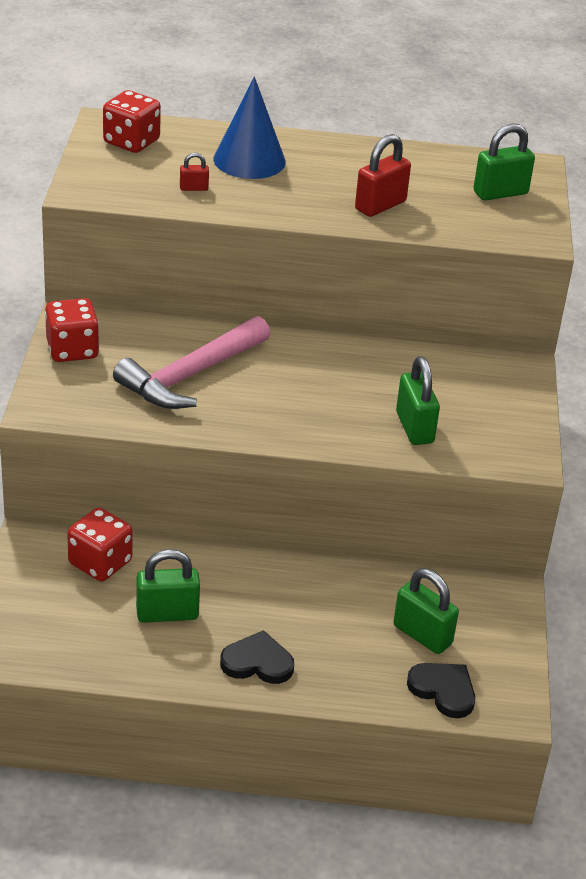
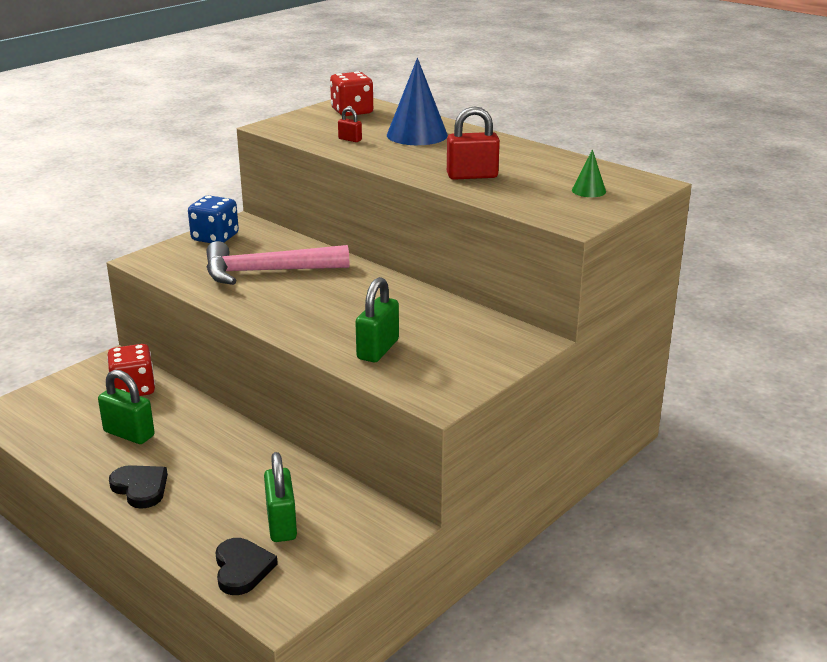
camera: 40 degrees right, 10 degrees down
(72, 350) = (215, 237): red dice -> blue dice
(500, 193) = (588, 191): green padlock -> green cone

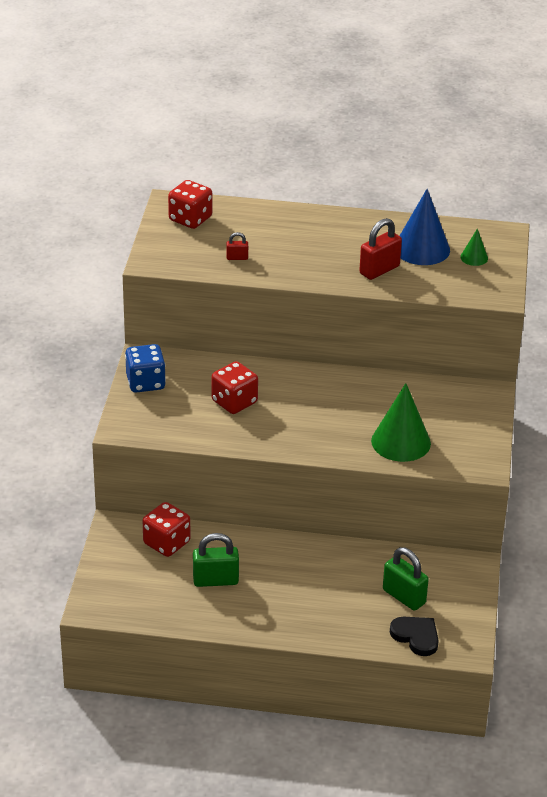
camera: 35 degrees left, 10 degrees up
(140, 488) = (280, 616): black heart -> none
(267, 271) = (234, 402): pink hammer -> red dice
(378, 349) = (401, 442): green padlock -> green cone
(417, 135) = (280, 233): blue cone -> blue cone (422, 249)

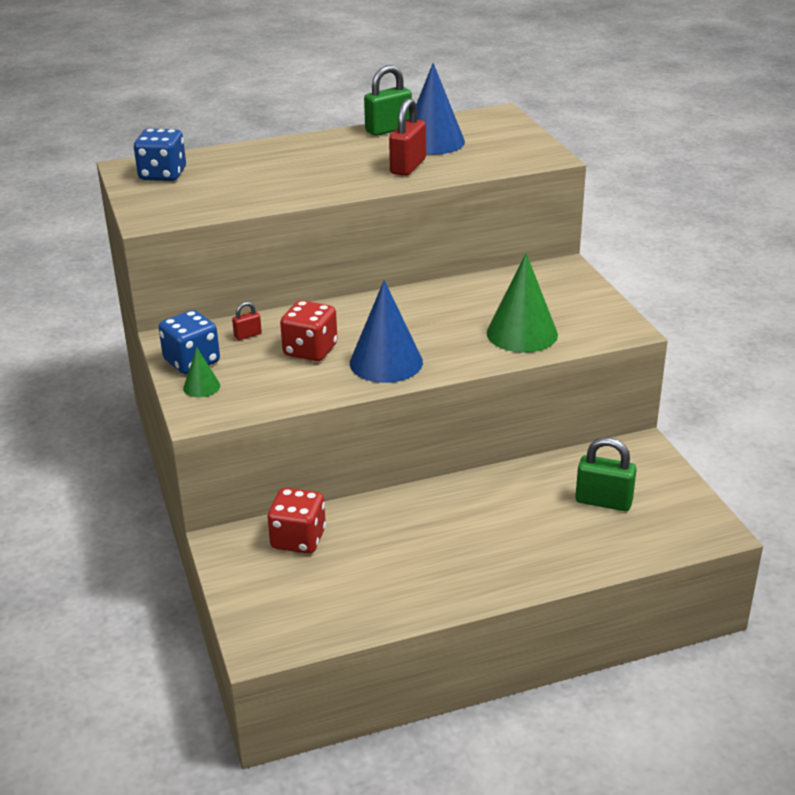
camera: 25 degrees left, 5 degrees down
(190, 219) = (163, 174): red dice -> blue dice
(215, 580) = (386, 559): green padlock -> green padlock (388, 129)
(237, 258) = (245, 192): red padlock -> red padlock (247, 335)
(280, 431) = (386, 362): none -> blue cone
(416, 636) = (653, 537): black heart -> none
(474, 257) = (491, 136): green cone -> green cone (201, 387)

